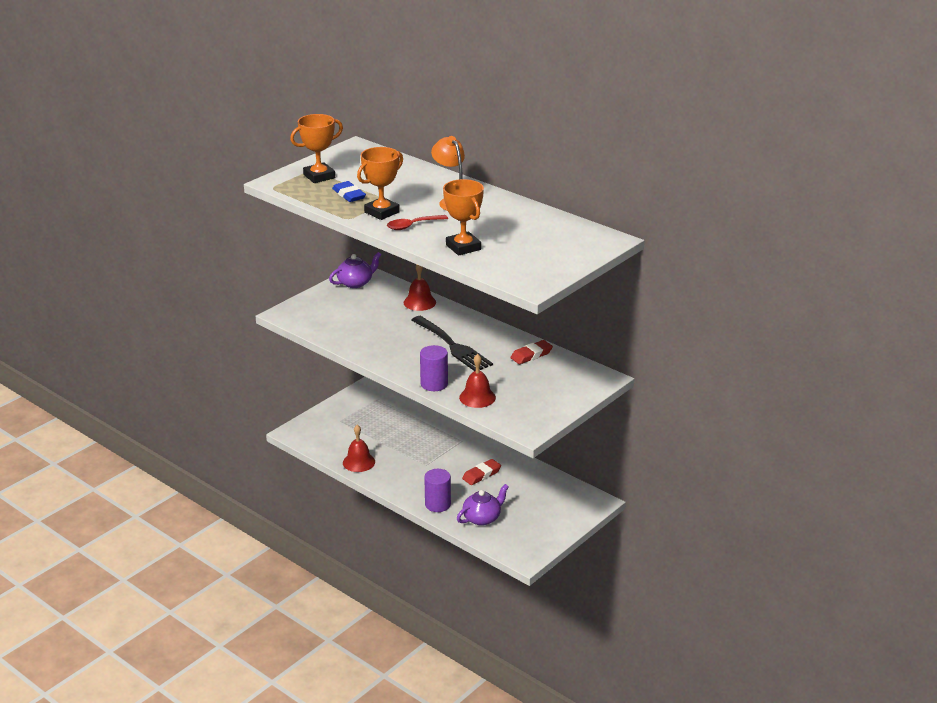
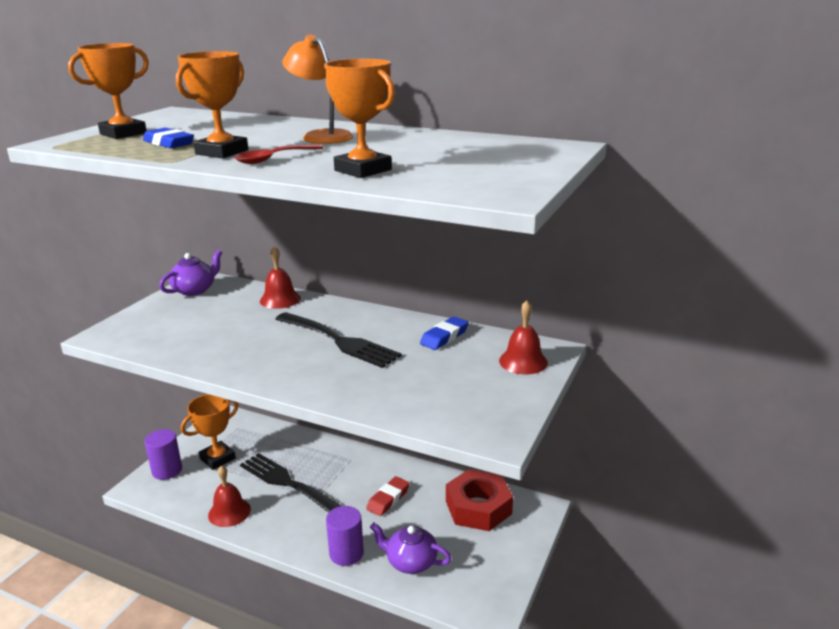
camera: 15 degrees left, 5 degrees down
(356, 421) = (217, 458): none -> orange trophy
(407, 449) = (287, 483): none -> black fork
(434, 384) = (331, 393): purple cylinder -> purple cylinder (167, 470)
(477, 397) = (400, 401): red bell -> red bell (523, 361)
(482, 518) = (410, 562): purple teapot -> purple teapot turned 105 degrees counterclockwise
(531, 355) = (444, 337): red eraser -> blue eraser
(549, 493) = (478, 507): none -> red nut

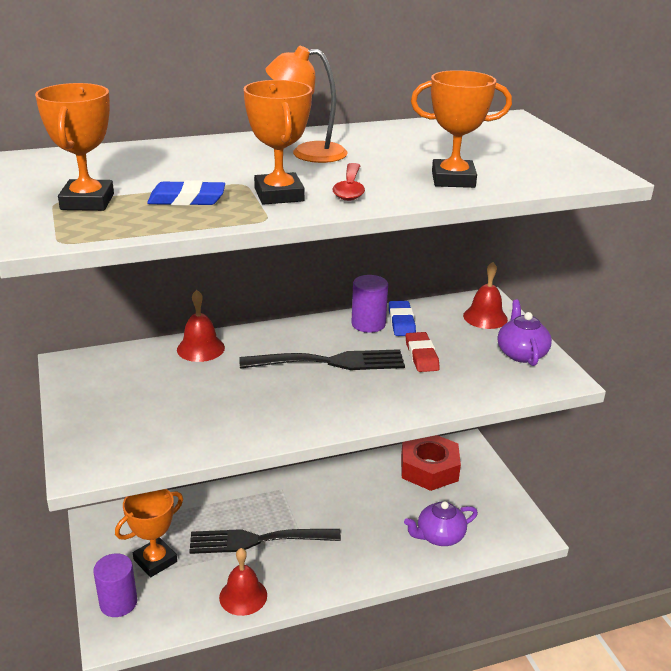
camera: 45 degrees left, 5 degrees up
(195, 290) = (87, 376): purple teapot -> purple teapot (521, 353)
(217, 458) = (155, 561): orange trophy -> orange trophy turned 45 degrees clockwise
(346, 553) = (387, 561): purple cylinder -> purple cylinder (368, 324)
(388, 499) = (358, 502): red eraser -> red eraser (421, 355)

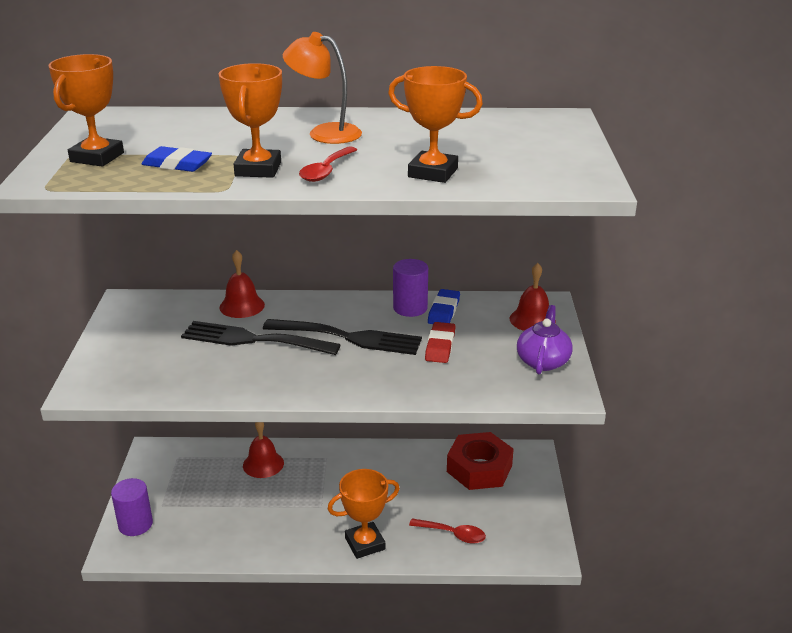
camera: 20 degrees right, 0 degrees up
(155, 561) = (183, 496): orange trophy -> orange trophy (365, 543)
(243, 596) = (241, 544): red bell -> red bell (263, 464)
(257, 540) = (280, 499): black fork -> black fork (253, 340)
(439, 536) = (453, 534): purple teapot -> red spoon

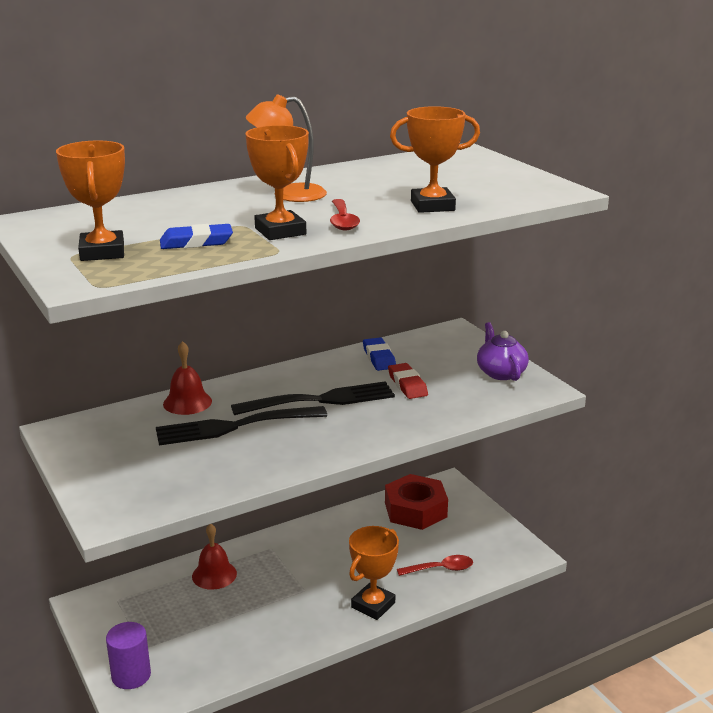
camera: 30 degrees left, 5 degrees down
(410, 308) = (347, 363): purple cylinder -> none
(532, 320) = (458, 345): red bell -> none

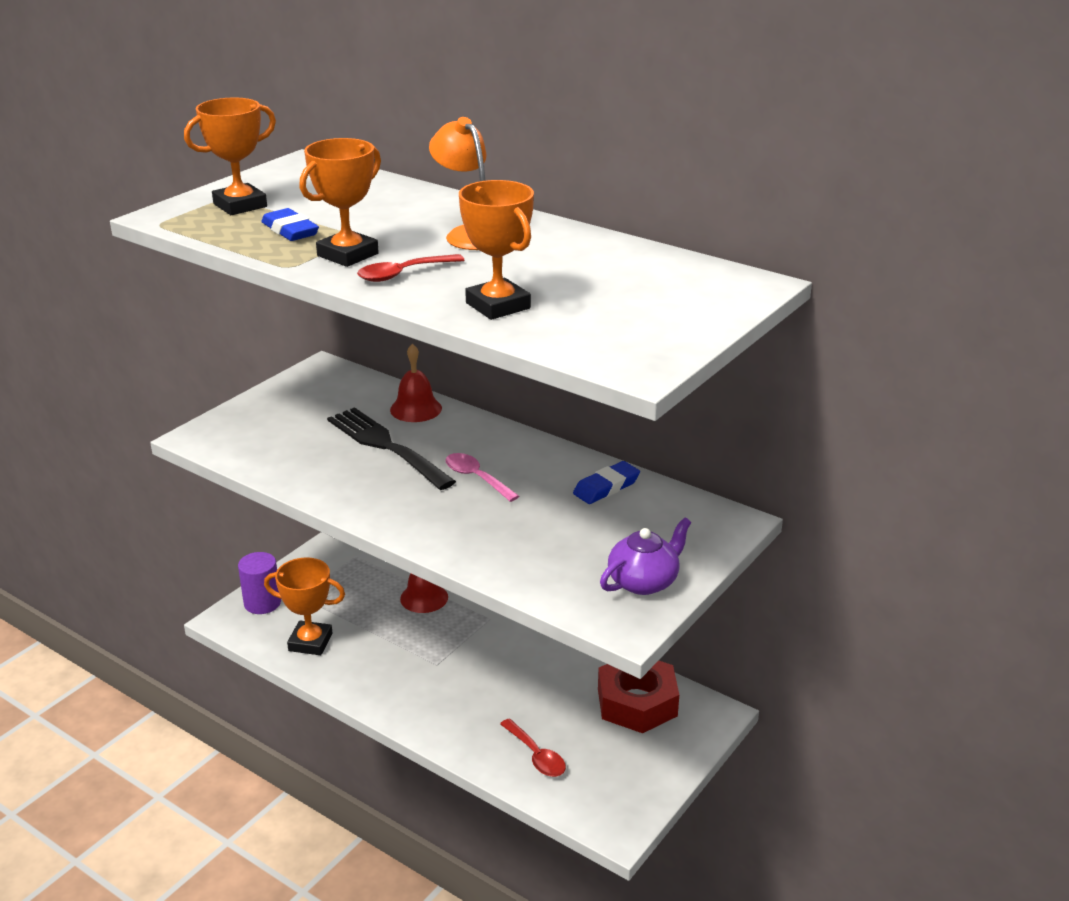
camera: 65 degrees right, 5 degrees up
(321, 400) = (476, 478): black fork -> pink spoon
(373, 605) = (440, 721): orange trophy -> orange trophy (310, 642)
(407, 385) = (555, 522): red eraser -> none

